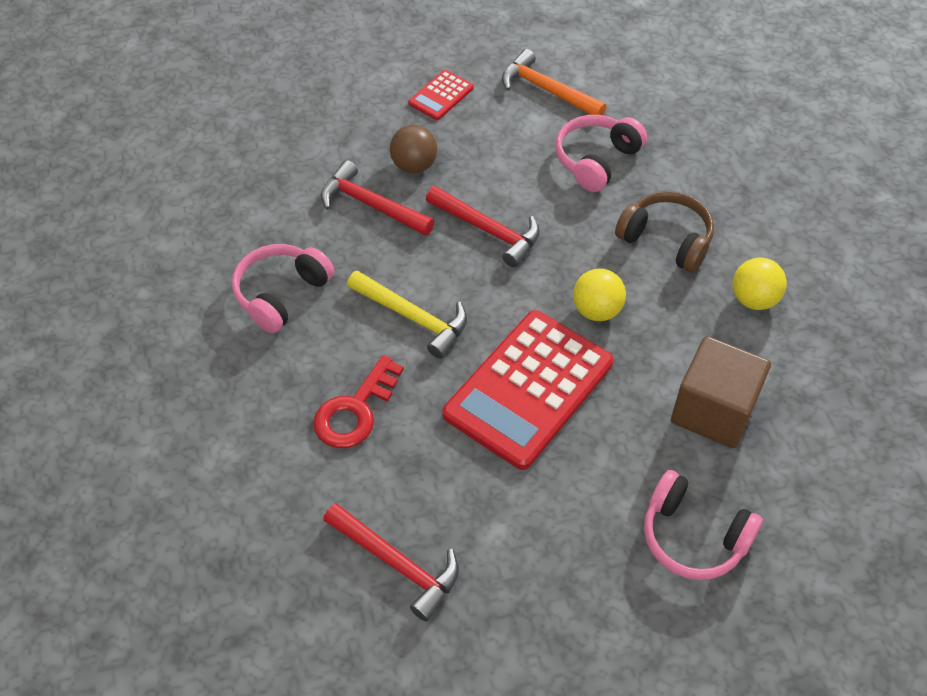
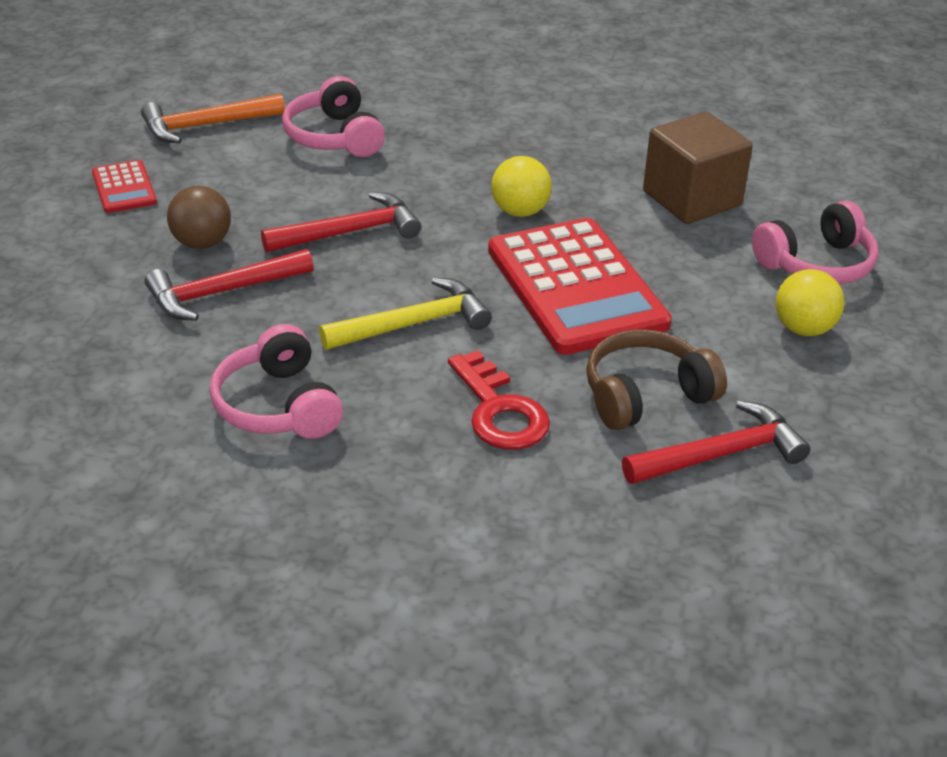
camera: 60 degrees left, 15 degrees down
(666, 240) = (476, 142): brown headphones -> brown headphones (646, 395)
(753, 299) = (590, 129): yellow ball -> yellow ball (803, 329)

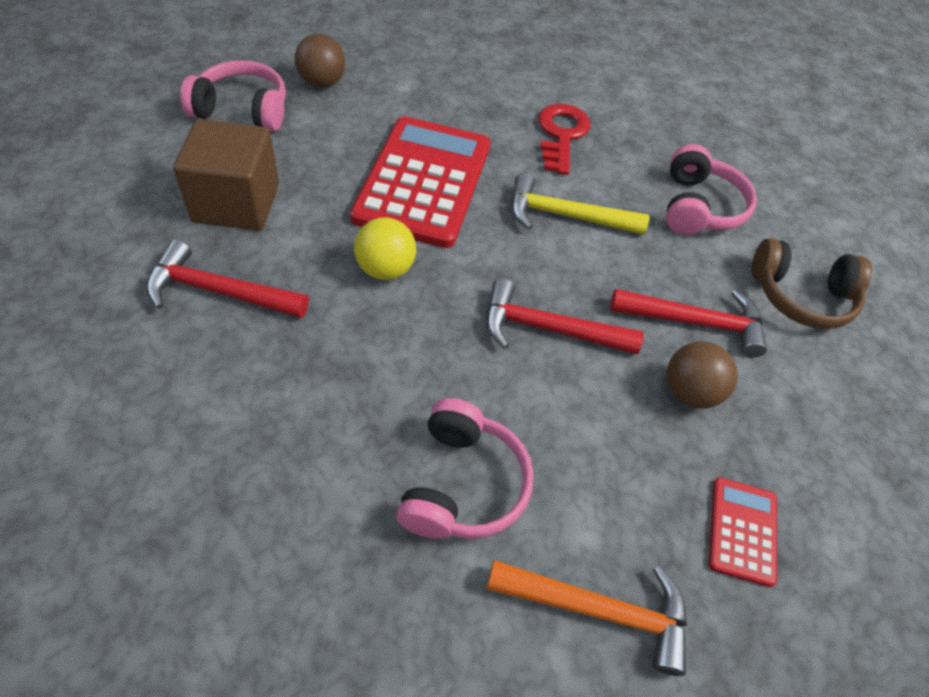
camera: 150 degrees left, 15 degrees up
(646, 395) = (467, 99): brown headphones -> brown headphones (801, 296)
(720, 454) = (466, 58): red hammer -> red hammer (220, 292)
(803, 329) = (322, 83): yellow ball -> brown ball

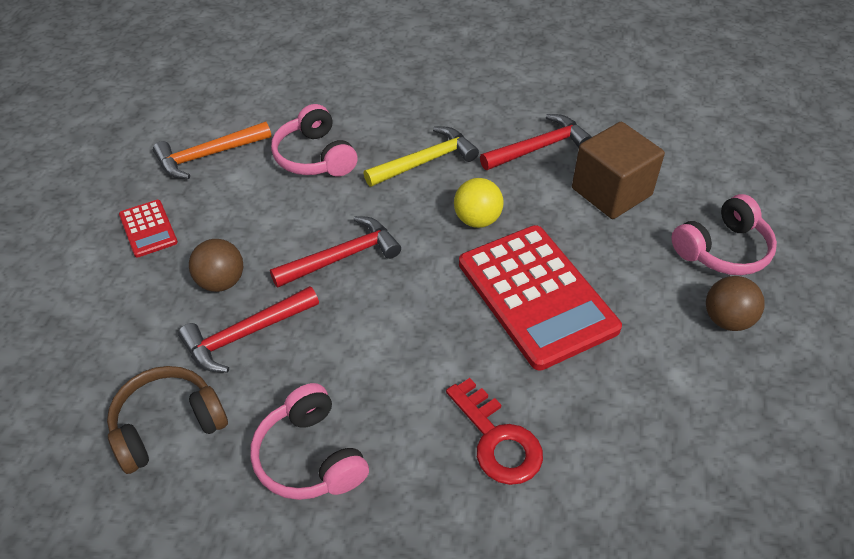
camera: 145 degrees right, 5 degrees down
(566, 216) = (409, 351): yellow hammer -> yellow hammer (425, 161)

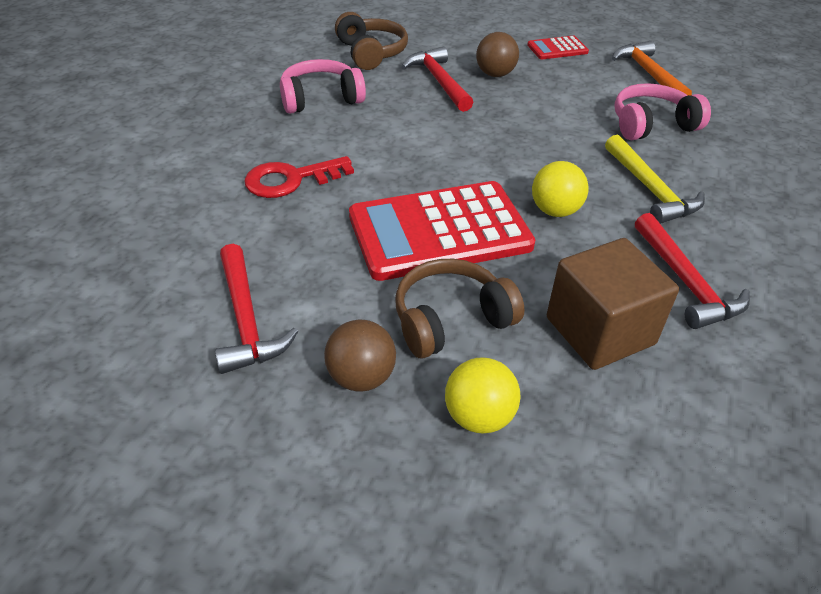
camera: 100 degrees right, 5 degrees down
(341, 257) = (513, 127): red hammer -> red hammer (246, 319)
(642, 274) = (451, 320): none -> brown headphones
(722, 249) = (479, 417): pink headphones -> yellow ball

